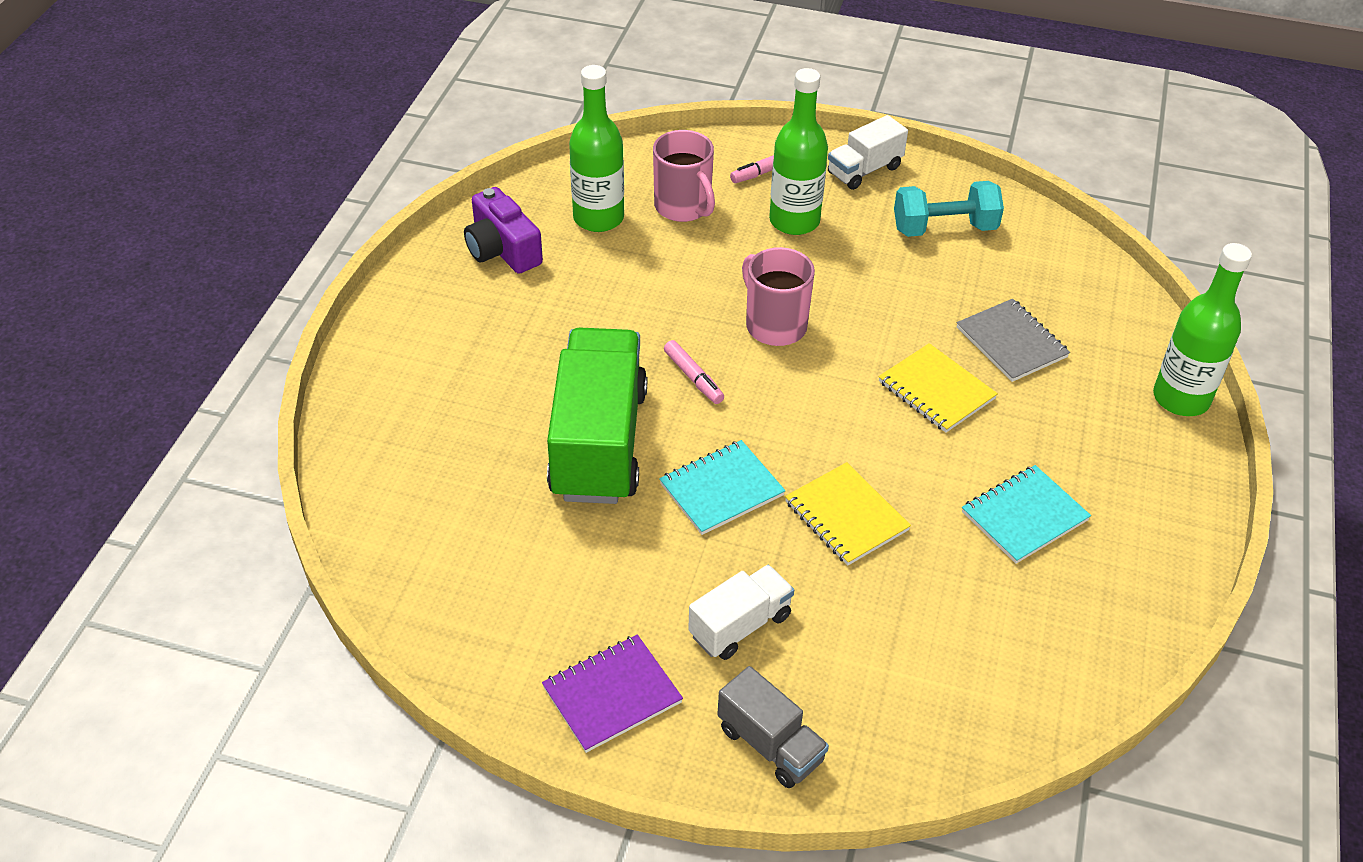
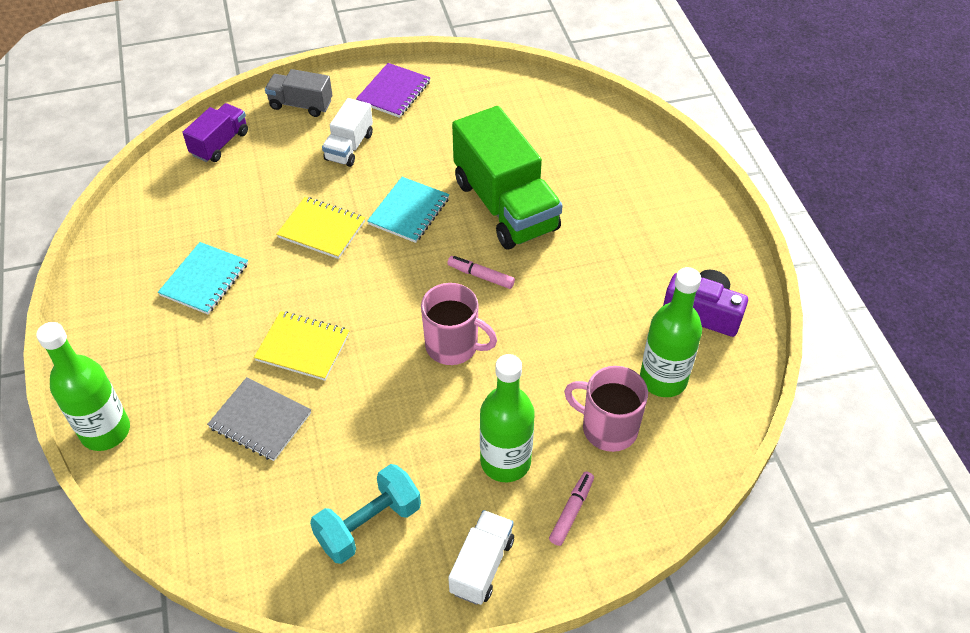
camera: 150 degrees right, 5 degrees up
(931, 728) = (220, 143): none -> purple truck

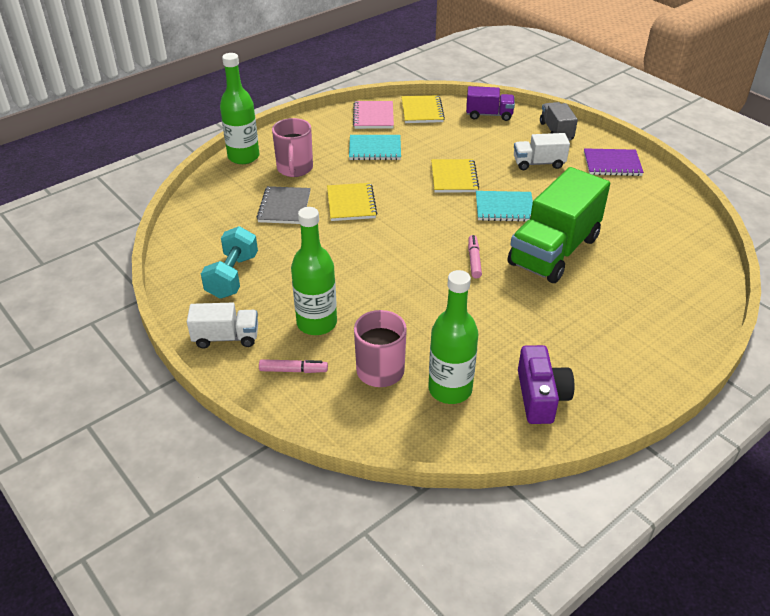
camera: 65 degrees right, 10 degrees down
(128, 252) = (373, 116): none -> pink notebook
(157, 200) = (422, 111): none -> yellow notebook
(369, 525) = (232, 276): turquoise dumbbell -> turquoise dumbbell turned 75 degrees clockwise
(453, 346) = (400, 267): pink mug -> pink mug (295, 169)

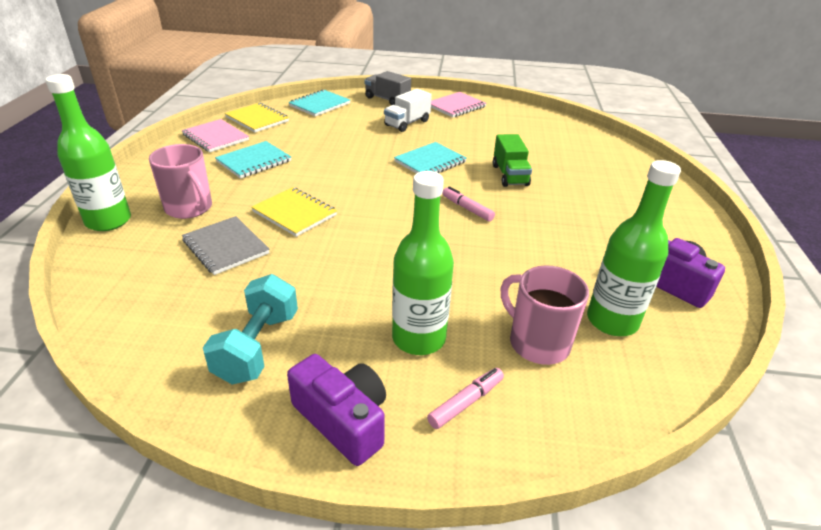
camera: 45 degrees left, 5 degrees down
(226, 337) = (343, 420): white truck -> purple camera
(232, 276) = (257, 347): turquoise dumbbell -> turquoise dumbbell turned 45 degrees clockwise
(454, 177) = (358, 156): yellow notebook -> none
(489, 115) = (319, 105): purple truck -> turquoise notebook
(554, 251) = (510, 175): green truck -> green truck, size x0.51
(612, 164) = (456, 106): purple notebook -> pink notebook

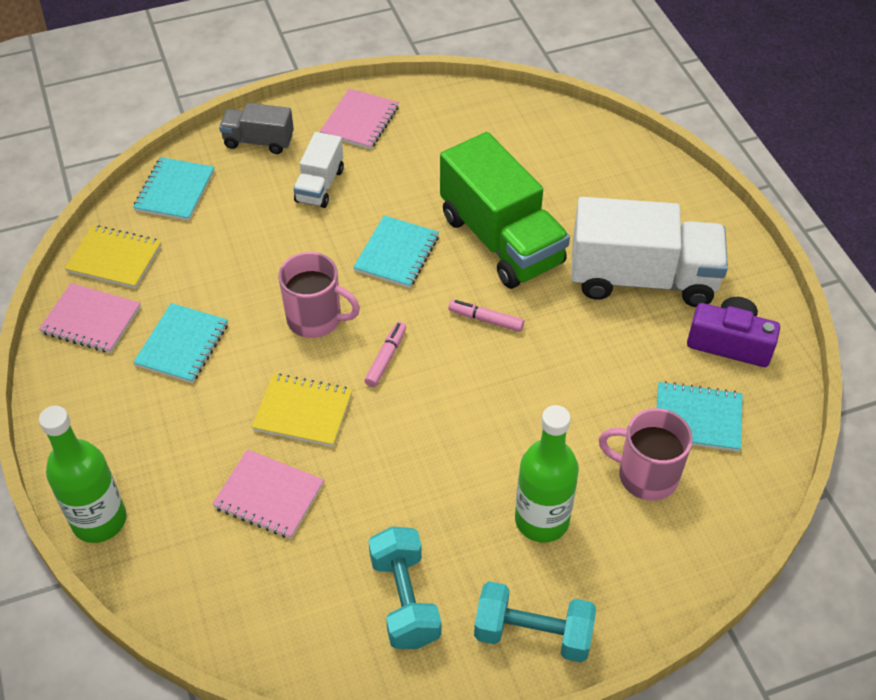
camera: 25 degrees left, 15 degrees up
(189, 208) = (175, 458): pink mug -> pink mug (316, 319)
(225, 247) = (269, 496): grey notebook -> pink notebook
(343, 420) = (533, 634): purple camera -> turquoise dumbbell
(466, 402) = (620, 568): pink marker -> pink marker (386, 358)
(510, 175) = (501, 240): green truck -> green truck, size x1.95
(610, 223) = (642, 279): none -> white truck
(612, 321) = (697, 418): green bottle -> turquoise notebook

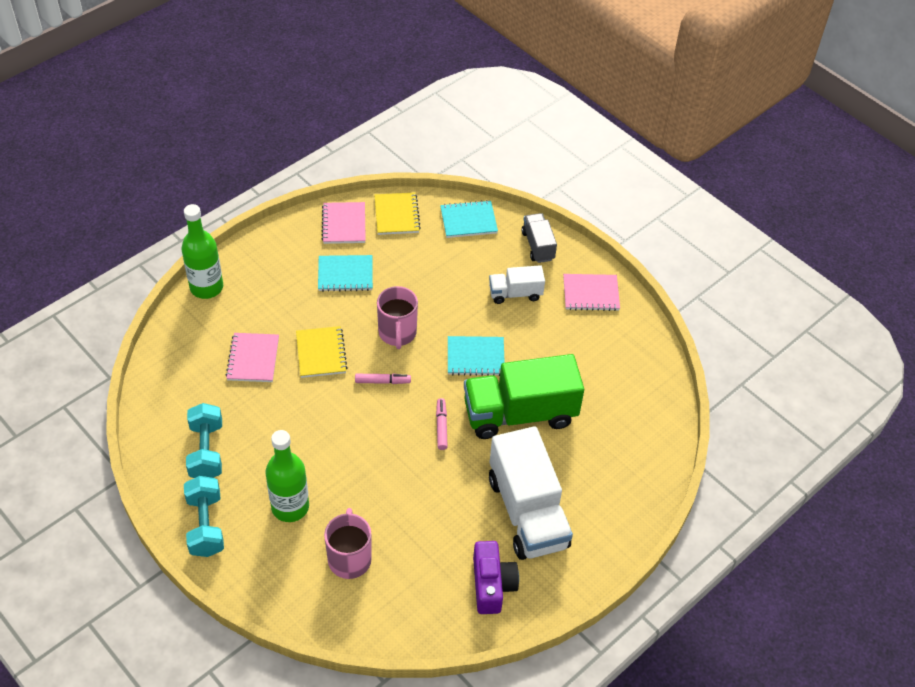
camera: 65 degrees right, 0 degrees up
(405, 600) = (206, 451): turquoise dumbbell -> turquoise dumbbell turned 60 degrees counterclockwise
(501, 240) = (519, 413): green truck -> green truck turned 45 degrees clockwise
(697, 418) = (412, 579): turquoise notebook -> none

